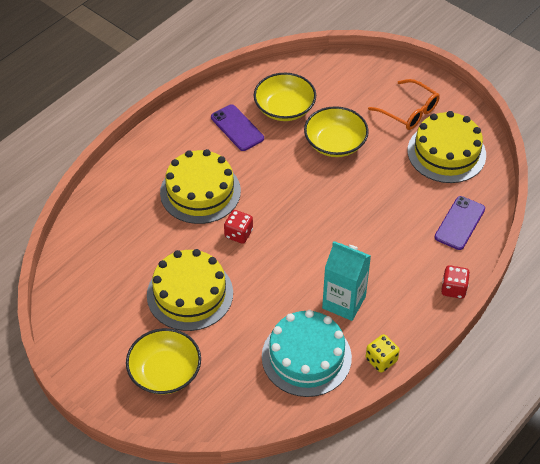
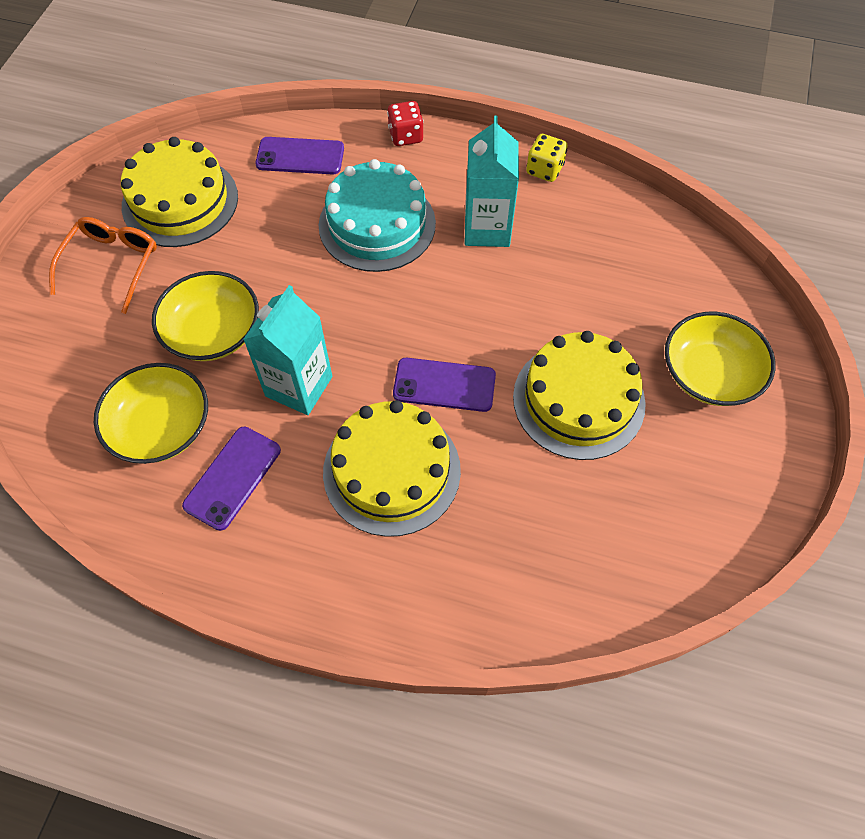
camera: 115 degrees left, 10 degrees up
(238, 234) = (444, 385): red dice -> purple phone
(276, 169) = (299, 386): none -> turquoise carton
(306, 357) = (587, 238): turquoise cake -> turquoise cake (377, 224)

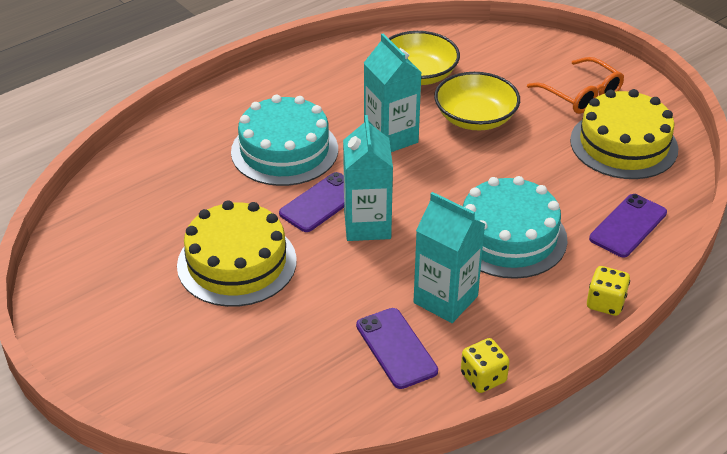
camera: 125 degrees right, 20 degrees down
(232, 478) = (351, 88): purple phone -> purple phone (396, 348)
(391, 471) = (284, 150): yellow cake -> turquoise cake
(406, 136) = (605, 303): red dice -> yellow dice
(445, 330) = (367, 225): none -> turquoise carton
(709, 374) = (175, 351): yellow bowl -> none

